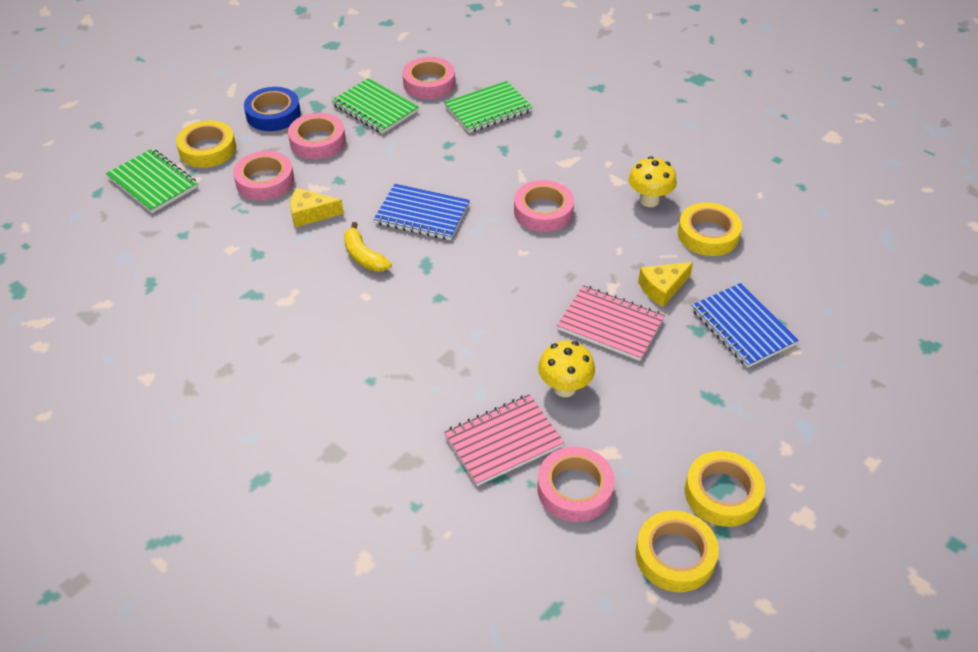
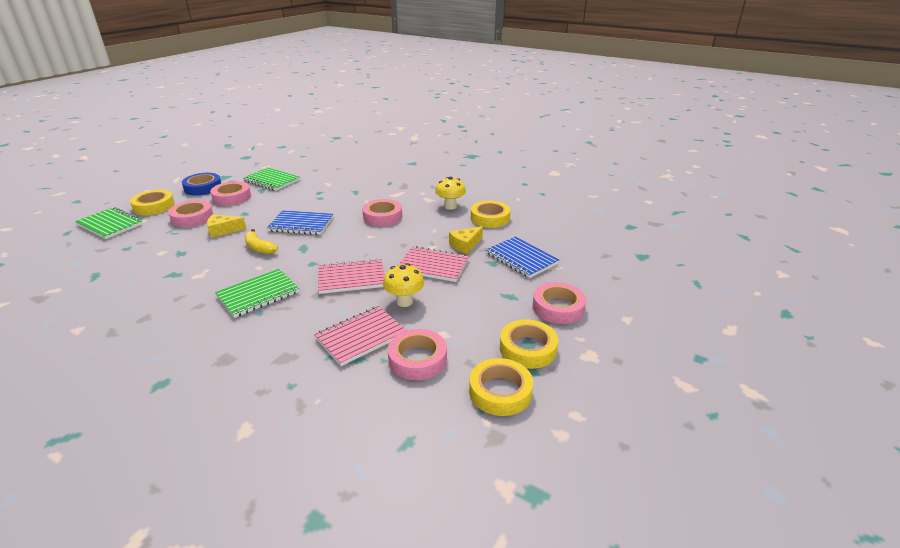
camera: 10 degrees left, 15 degrees down
(429, 83) = (307, 168): pink tape -> pink tape (558, 307)
(488, 109) = (345, 176): green notebook -> green notebook (258, 294)
(493, 334) = (351, 278): none -> pink notebook

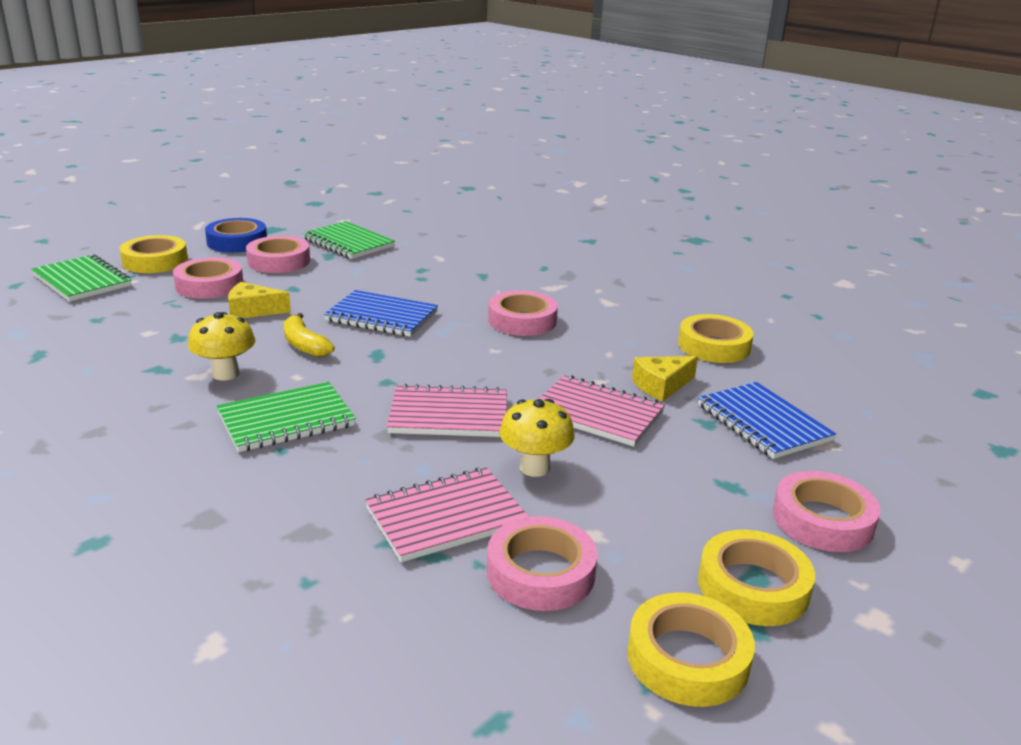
camera: 10 degrees right, 5 degrees down
(450, 206) = (644, 318): yellow mushroom -> yellow mushroom (225, 374)

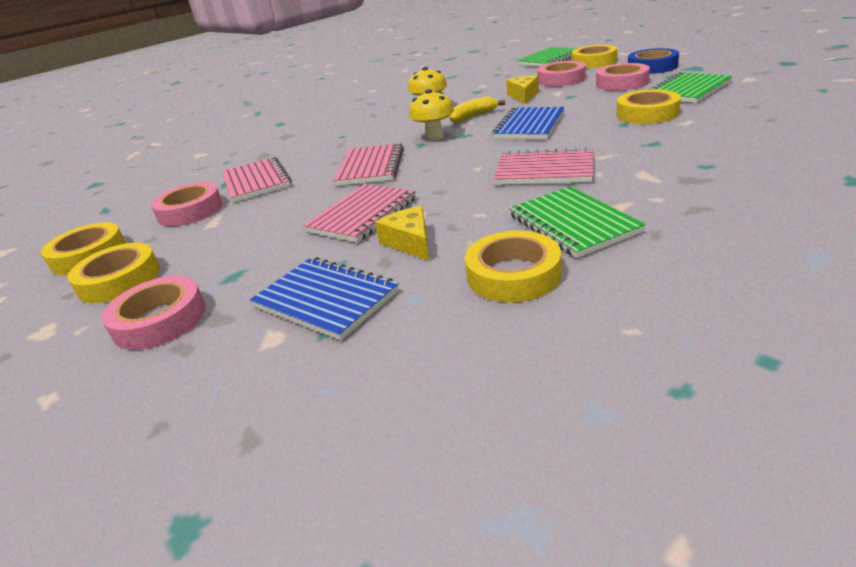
camera: 100 degrees right, 5 degrees up
(286, 420) = (373, 131): green notebook -> green notebook (572, 224)
(401, 266) = (647, 113): none -> yellow tape
(522, 320) = (544, 171): pink tape -> pink notebook
(534, 468) = (294, 199): yellow mushroom -> yellow mushroom (434, 137)
(763, 423) = (326, 299): blue notebook -> blue notebook turned 60 degrees clockwise

